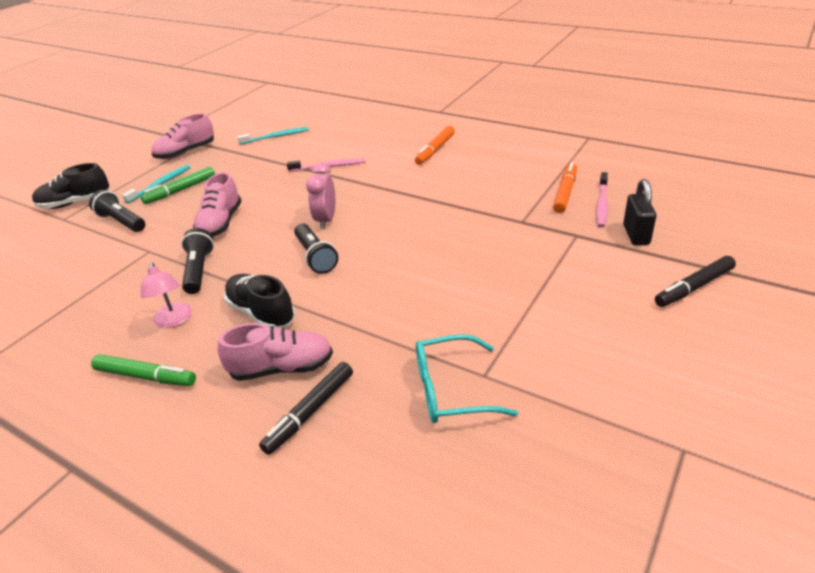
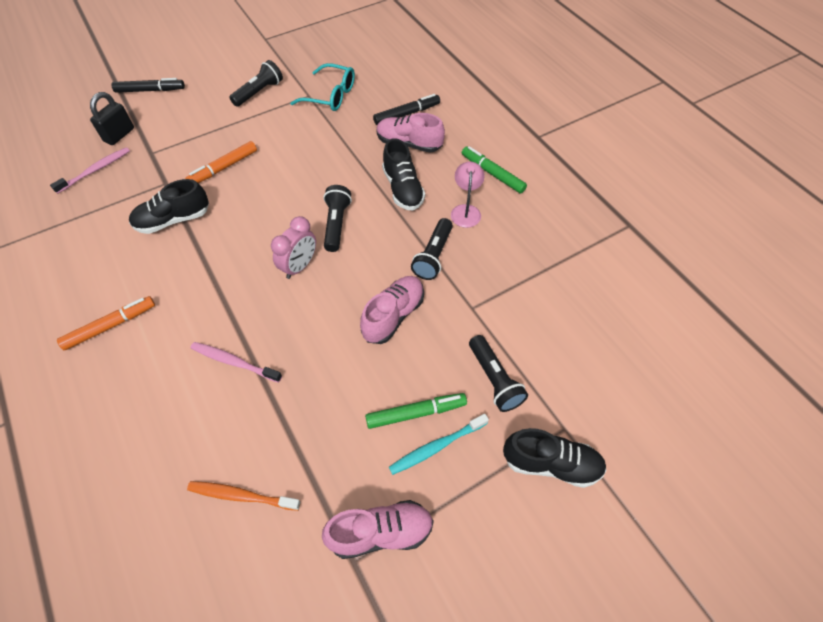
camera: 155 degrees left, 20 degrees up
(276, 137) = (241, 495): turquoise toothbrush -> orange toothbrush
(473, 204) = (173, 220): none -> black shoe
(558, 348) = (259, 92): none -> black flashlight
(565, 192) = (98, 196): orange marker -> orange marker (223, 168)

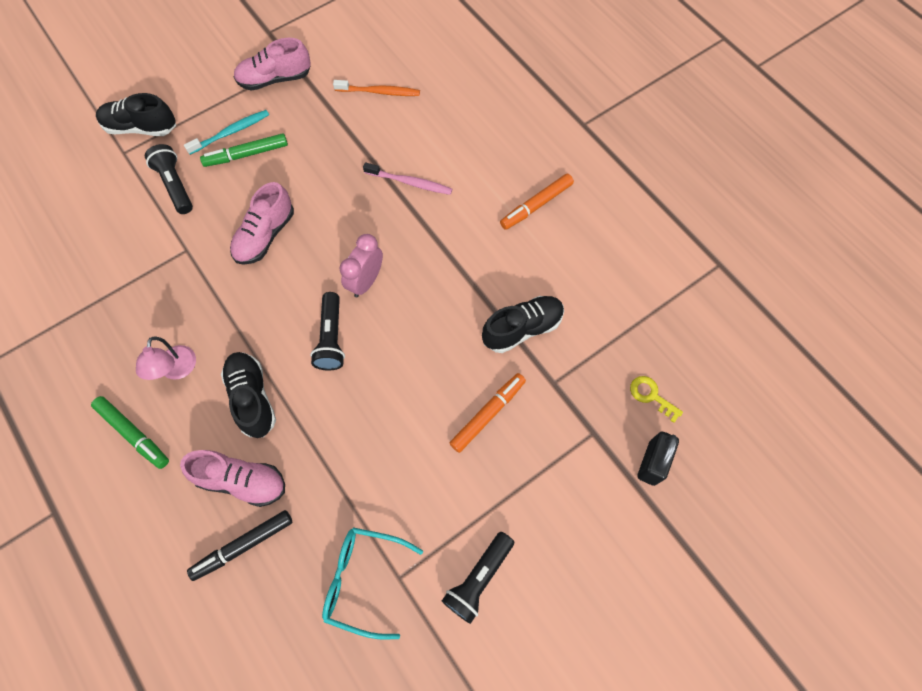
camera: 175 degrees right, 10 degrees up
(95, 170) = (651, 396): pink toothbrush -> yellow key
(150, 90) = (651, 567): black marker -> none
(433, 256) = (220, 305): black flashlight -> none

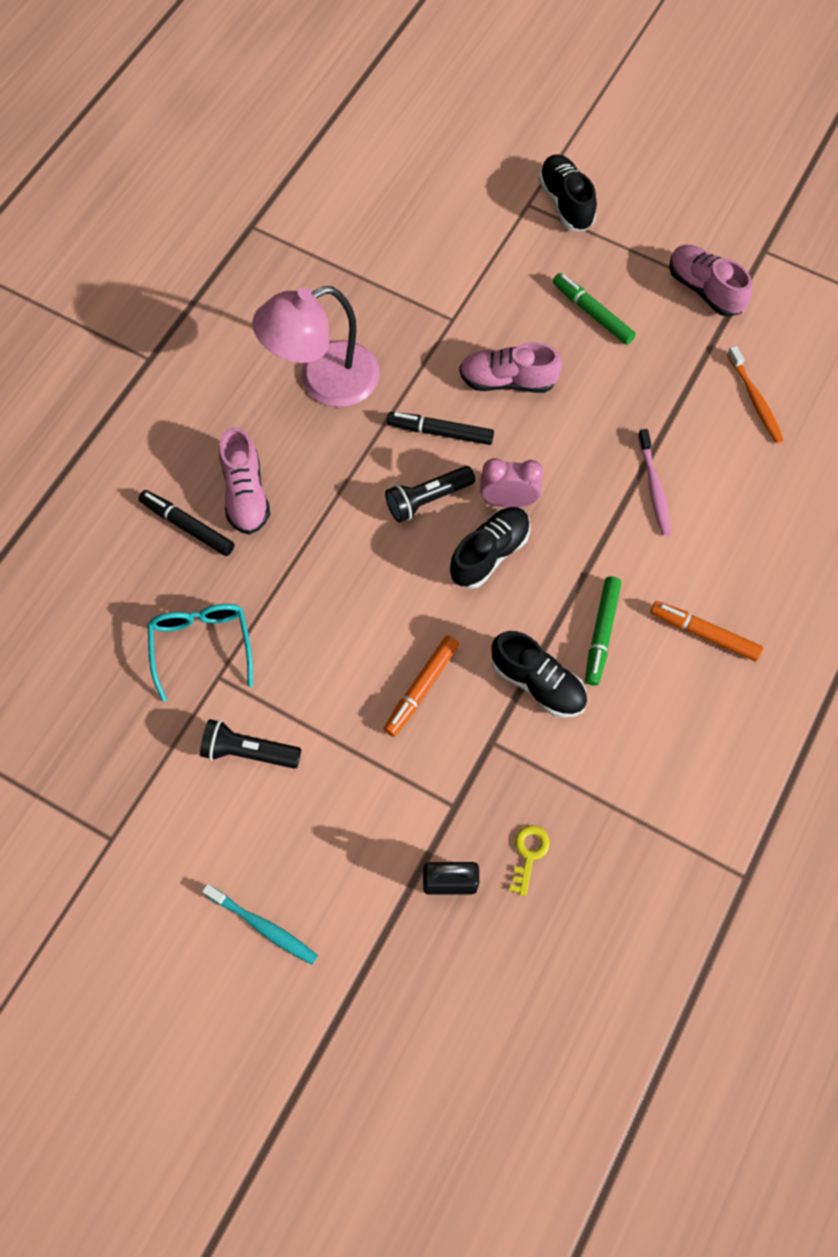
camera: 65 degrees right, 0 degrees up
(133, 434) = (246, 380): green marker -> green marker (601, 633)
(175, 185) = (517, 270): black flashlight -> none
(176, 370) = (324, 381): pink lamp -> pink lamp, size x1.98
(231, 132) = (610, 284): turquoise toothbrush -> turquoise toothbrush (263, 926)
(252, 398) = (329, 460): black shoe -> black shoe (489, 553)
(279, 303) = (440, 432): none -> black marker
(488, 414) = (421, 688): orange marker -> orange marker turned 105 degrees clockwise

